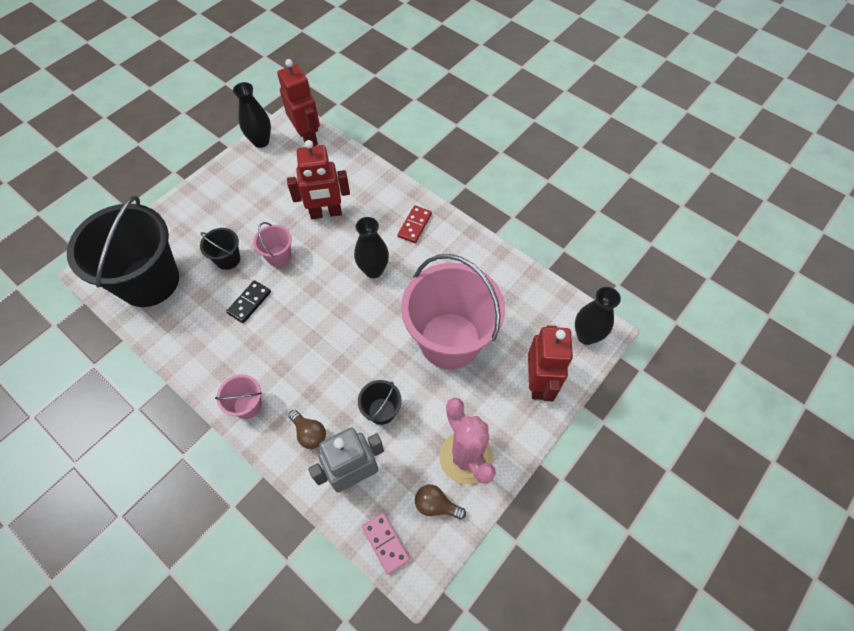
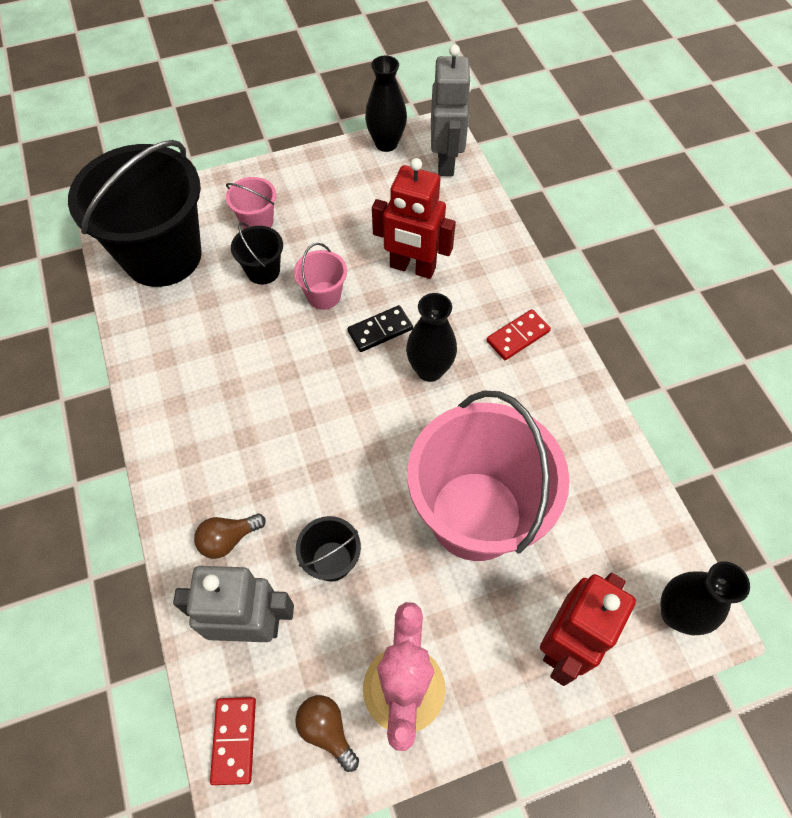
camera: 30 degrees right, 0 degrees up
(247, 405) = (179, 463): pink bucket -> pink bucket (257, 222)
(249, 303) = (256, 336): black domino -> black domino (380, 330)
(308, 137) = (446, 162): red robot -> grey robot
(309, 433) = (228, 539): brown light bulb -> brown light bulb turned 75 degrees clockwise
(385, 543) = (234, 740): pink domino -> red domino

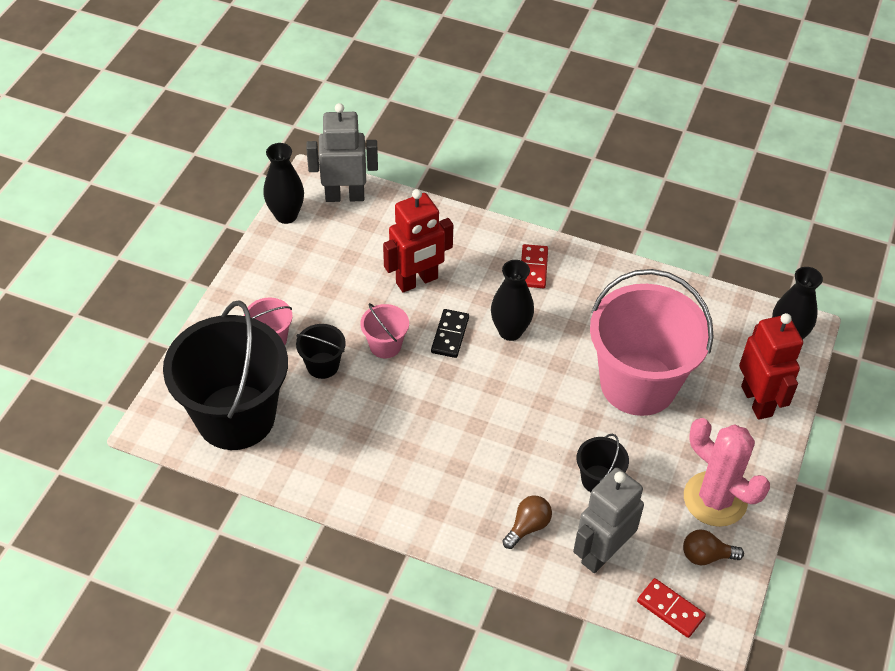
camera: 50 degrees left, 10 degrees down
(228, 539) = (528, 526): brown light bulb -> brown light bulb turned 150 degrees counterclockwise
(446, 162) = (345, 196): grey robot -> grey robot turned 45 degrees counterclockwise

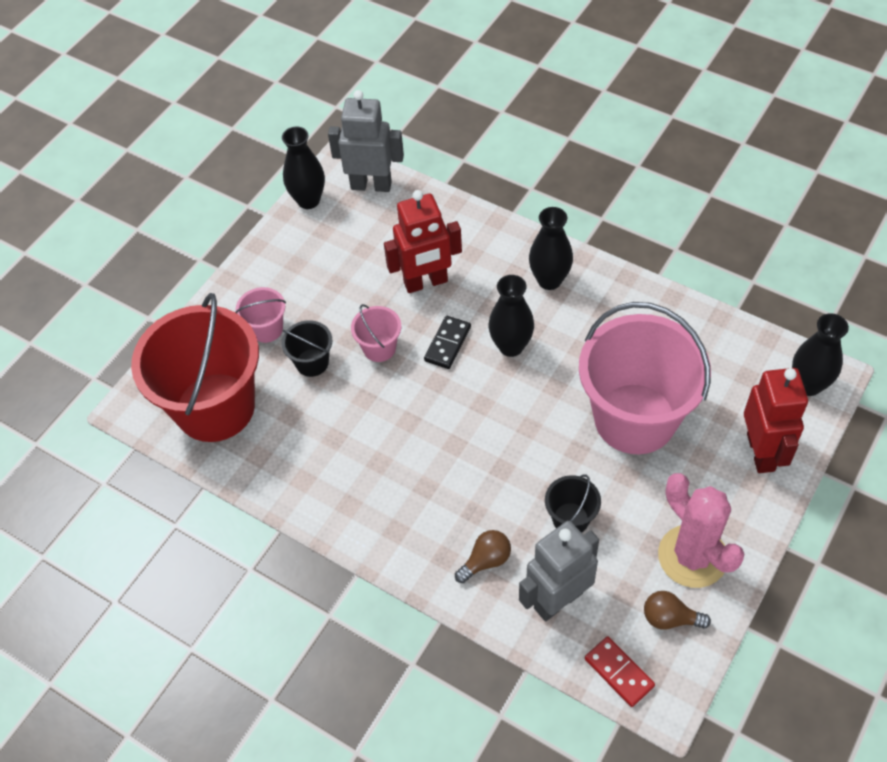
camera: 15 degrees right, 5 degrees up
(236, 417) = (215, 407): black bucket -> red bucket
(533, 268) = (549, 280): red domino -> black vase

